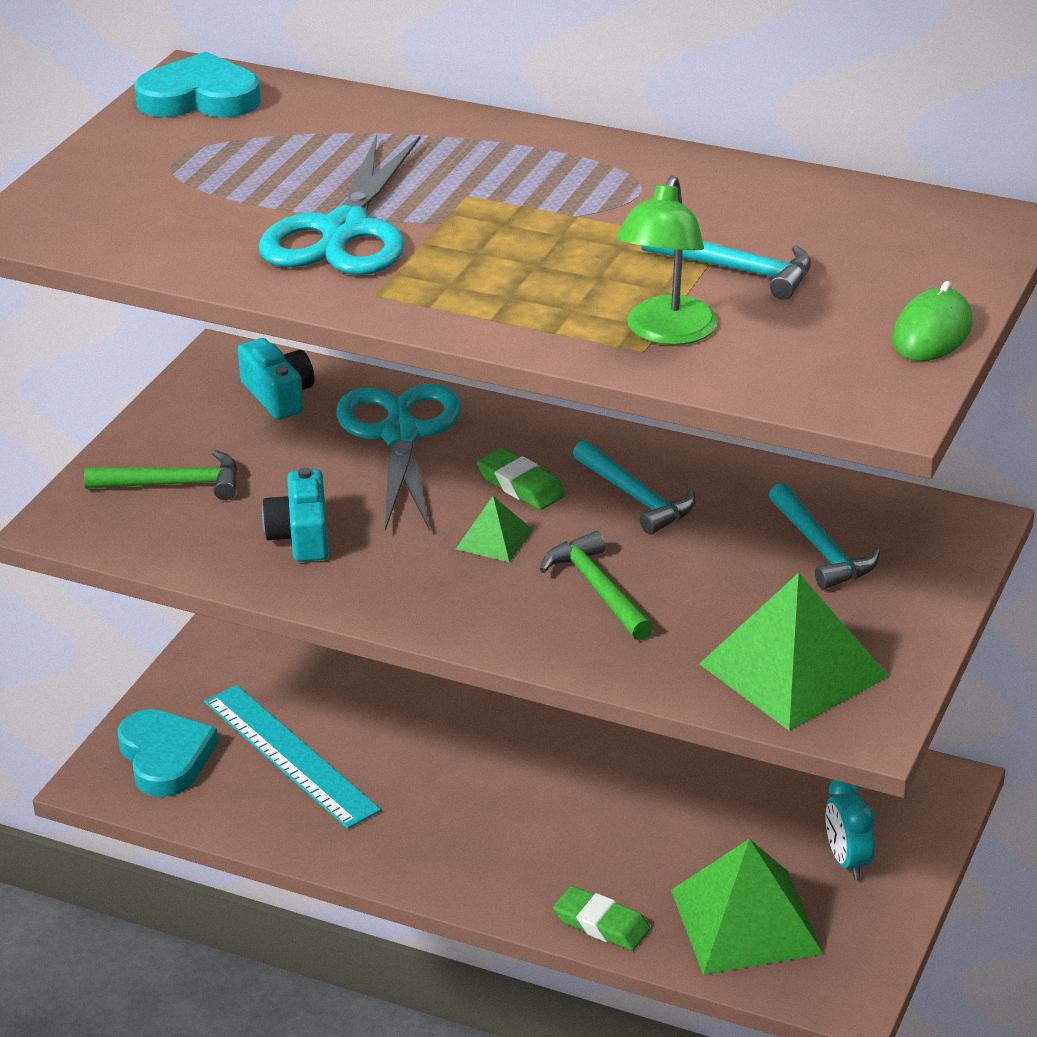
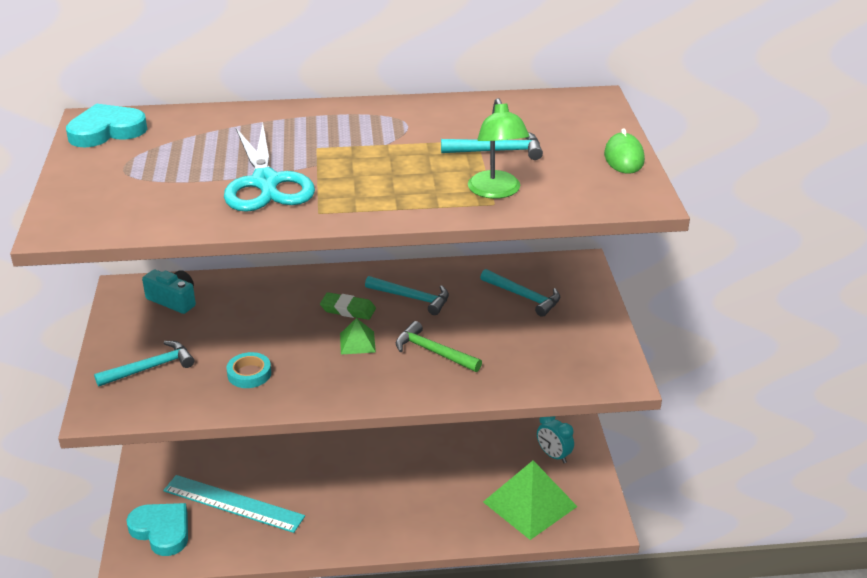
camera: 30 degrees left, 0 degrees up
(174, 484) = (151, 368): green hammer -> turquoise hammer
(301, 536) = (249, 374): turquoise camera -> turquoise tape
(400, 434) = (260, 301): turquoise scissors -> none
(601, 924) = (462, 533): green eraser -> none
(793, 670) = (563, 362): green pyramid -> none

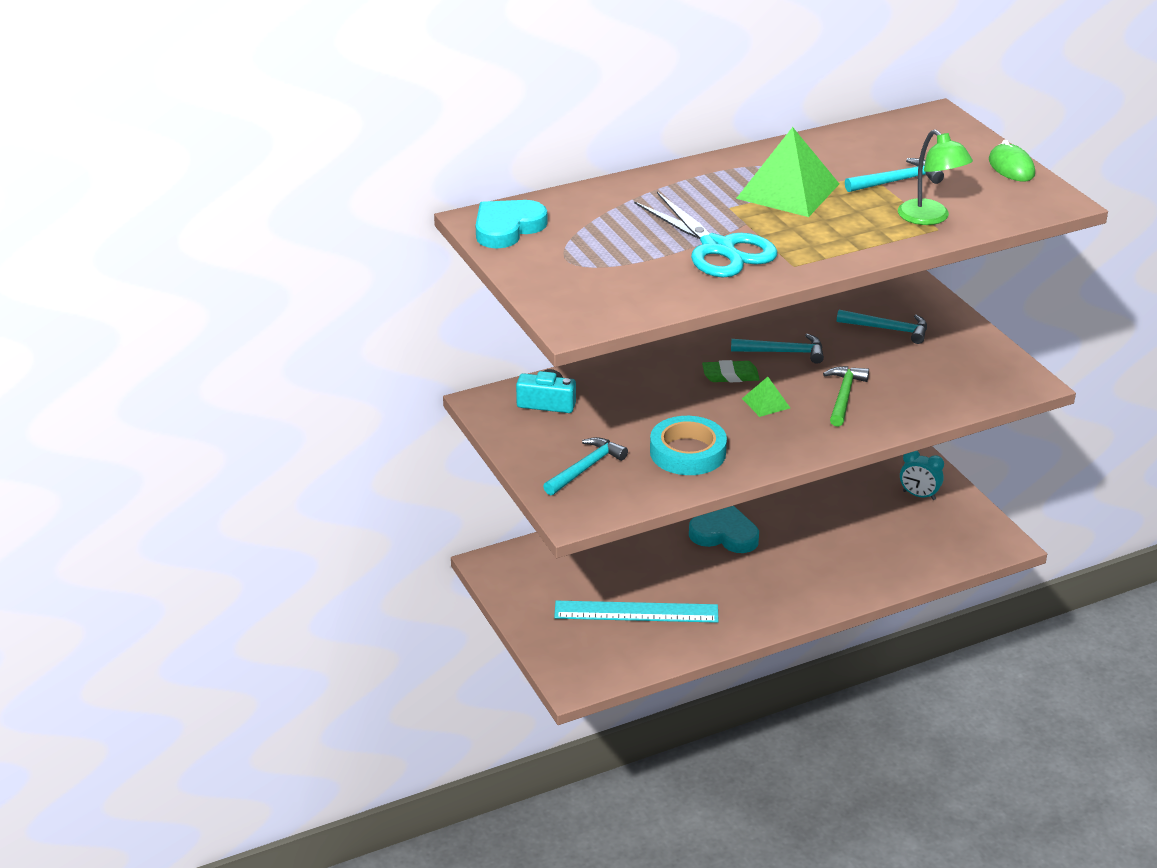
camera: 20 degrees left, 0 degrees up
(162, 530) = (583, 653): turquoise heart -> turquoise heart (725, 535)
(249, 374) = (687, 452): turquoise tape -> turquoise tape, size x1.68
(433, 352) = (844, 396): green hammer -> green hammer turned 90 degrees clockwise
(529, 504) = (925, 543): green pyramid -> green pyramid (787, 191)

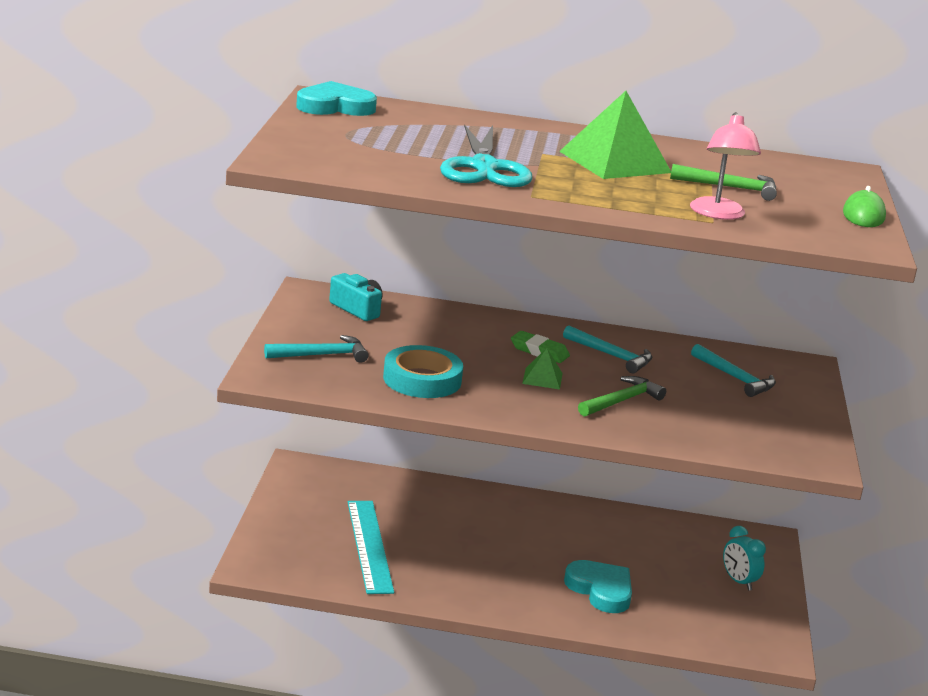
camera: 30 degrees right, 10 degrees down
(636, 612) = (370, 546): turquoise ruler -> turquoise ruler turned 45 degrees clockwise
(725, 535) = (518, 530): turquoise heart -> turquoise heart (600, 590)
(897, 181) = (730, 188): turquoise hammer -> green hammer
(930, 218) = (718, 214): green lamp -> pink lamp

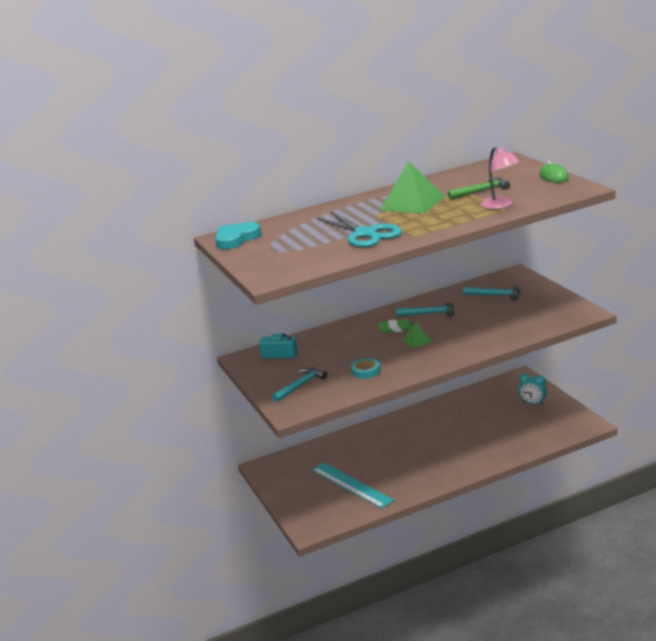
camera: 25 degrees left, 0 degrees up
(422, 379) = (366, 371): turquoise tape -> turquoise tape, size x0.60
(600, 590) = (482, 442): turquoise heart -> none
(622, 401) = (467, 332): green hammer -> none

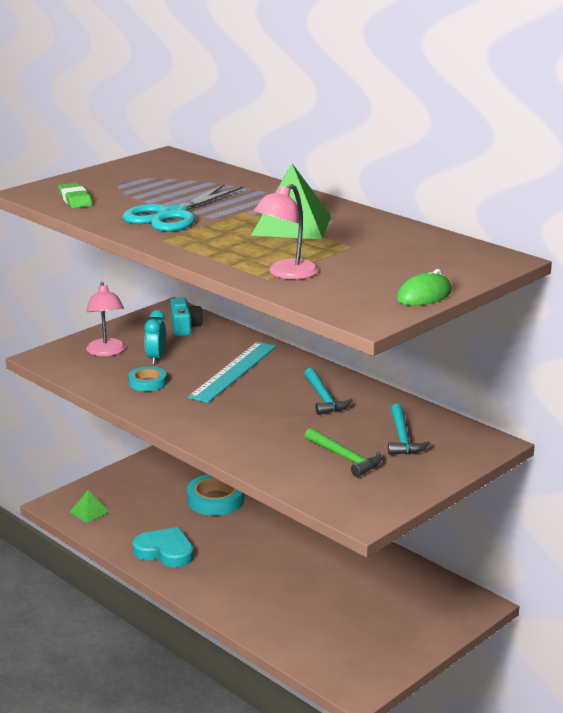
camera: 65 degrees right, 0 degrees up
(236, 239) = (159, 162): turquoise heart -> turquoise heart (165, 551)
(301, 386) = (106, 352): turquoise hammer -> pink lamp
(349, 455) = (215, 500): none -> turquoise tape
(352, 485) = (151, 514): turquoise ruler -> turquoise ruler (234, 371)
(396, 329) = (270, 383): green eraser -> green eraser (75, 199)
(417, 340) = (238, 402): green pyramid -> green pyramid (89, 512)
(481, 191) = (348, 257): green hammer -> green hammer (345, 458)
(533, 403) = (401, 627): turquoise clock -> turquoise clock (156, 358)

